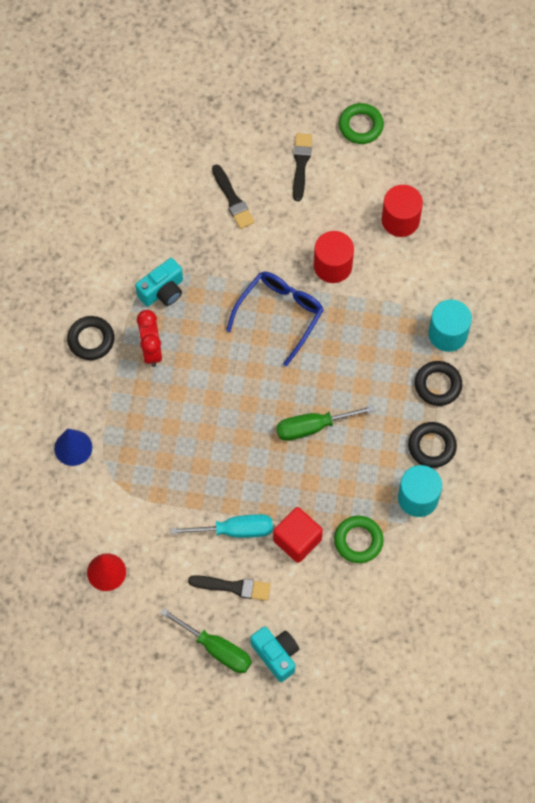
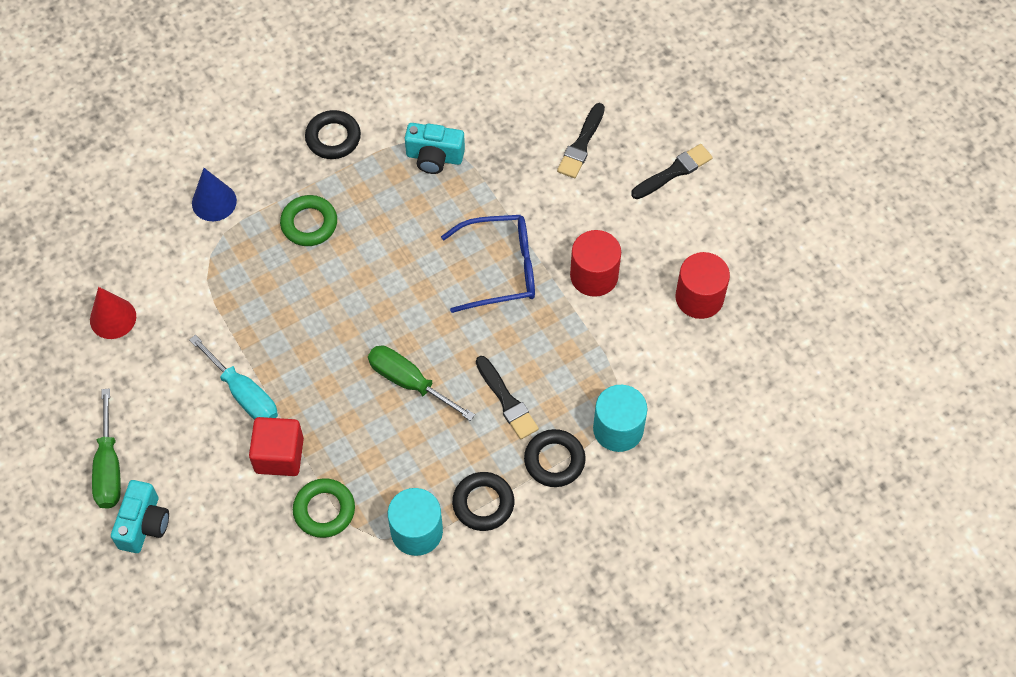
camera: 50 degrees right, 5 degrees down
(151, 350) = (366, 192): red clock -> none
(233, 587) = (184, 435): black brush -> black brush (507, 401)
(360, 126) = (764, 191): green ring -> green ring (309, 223)

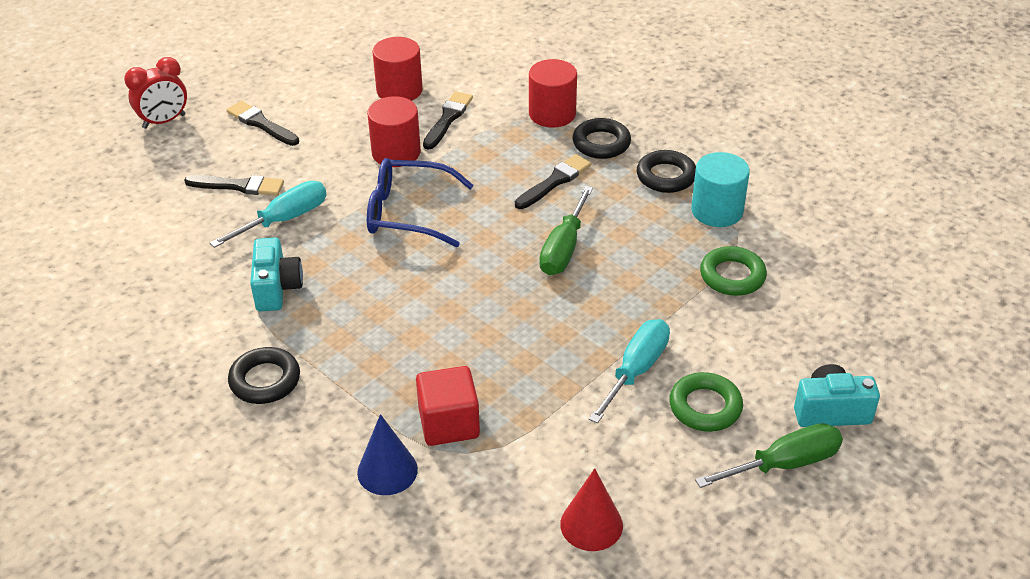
camera: 105 degrees left, 20 degrees down
(279, 455) = (692, 323): red cube -> red cube (449, 423)
(309, 223) = (394, 372): green ring -> green ring (705, 407)
(500, 269) = (408, 213): blue glasses -> blue glasses turned 60 degrees counterclockwise
(522, 173) = (285, 219): none -> turquoise screwdriver
(618, 429) = (552, 114): turquoise cylinder -> red cylinder
(637, 331) = (448, 119): none -> black brush
(700, 95) = (164, 121): none -> red clock

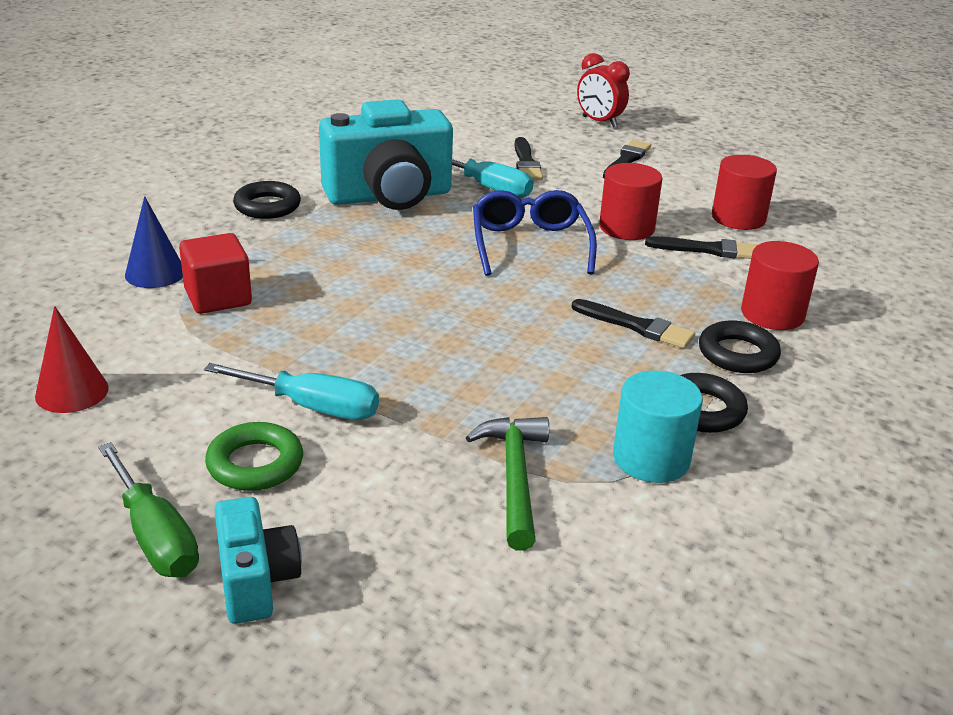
camera: 75 degrees right, 10 degrees down
(277, 288) = (389, 196): turquoise camera -> turquoise camera, size x1.92
(563, 248) = (513, 342): green screwdriver -> none
(732, 276) = (514, 478): green ring -> green hammer

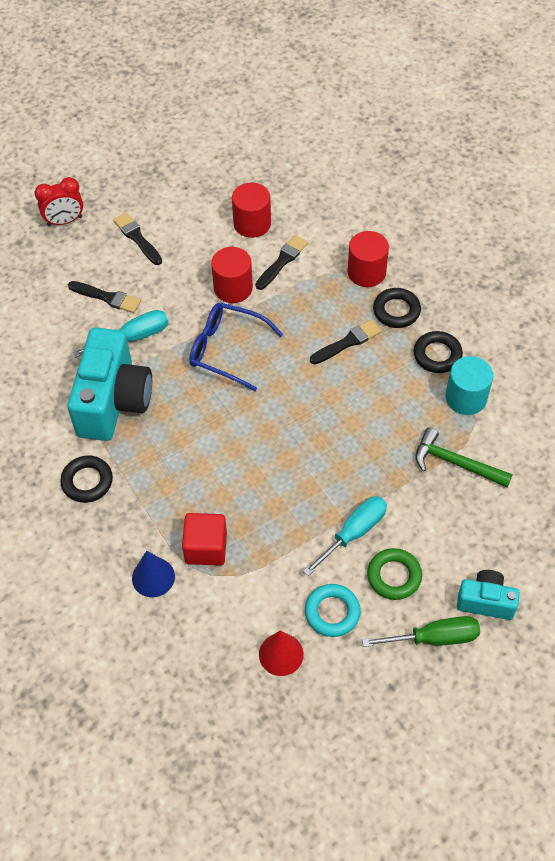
camera: 60 degrees left, 25 degrees up
(161, 420) = (332, 612): none -> turquoise ring

